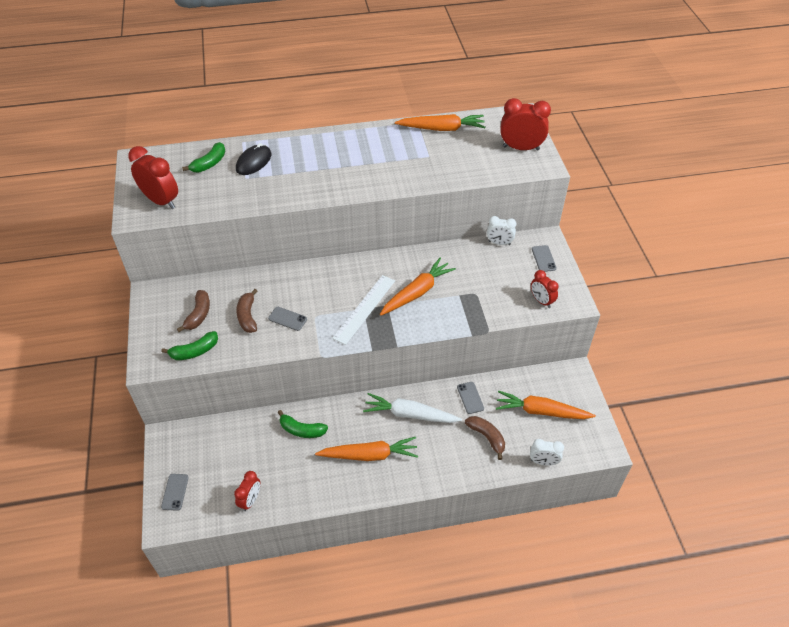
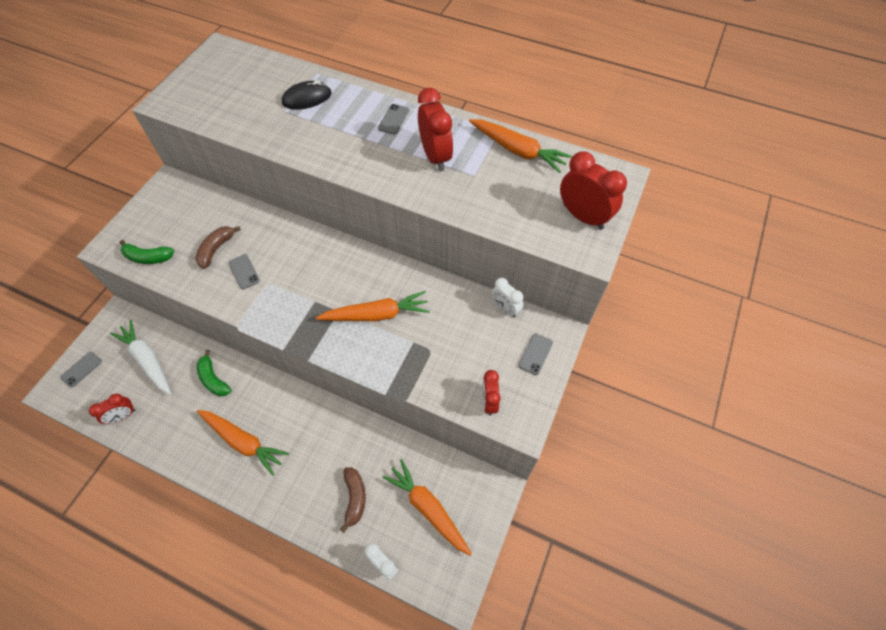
camera: 35 degrees right, 10 degrees up
(161, 201) = (197, 98): red clock -> red clock (435, 157)
(198, 315) = (182, 224): brown banana -> none
(209, 163) = (269, 81): green banana -> none
(364, 309) = (315, 302): white ruler -> none
(410, 414) = (309, 426): white carrot -> white carrot (147, 360)
(470, 398) = (375, 446): grey phone -> grey phone (393, 119)

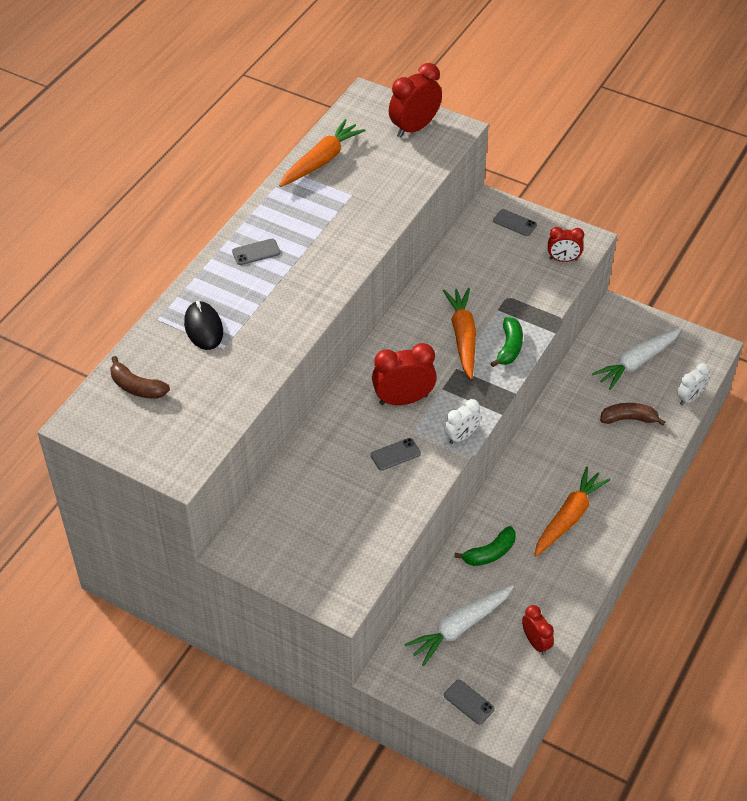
camera: 85 degrees left, 10 degrees down
(148, 257) = (363, 554): green banana -> green banana (509, 347)
(216, 249) = (358, 484): brown banana -> brown banana (137, 387)
(393, 119) = (256, 252): grey phone -> grey phone turned 45 degrees counterclockwise
(428, 508) = (637, 362): orange carrot -> white carrot
(435, 157) = (320, 221): red clock -> red clock (403, 399)
(505, 308) = (462, 238): white clock -> white clock (461, 436)

